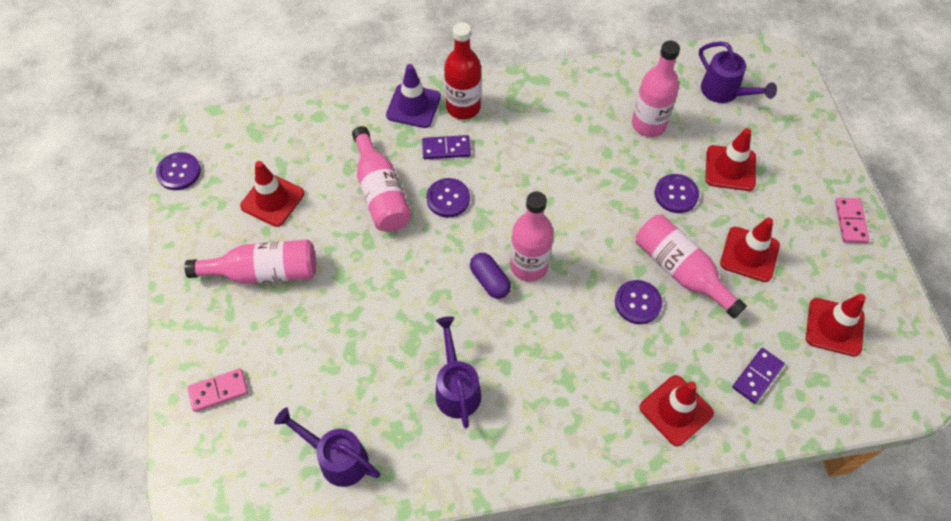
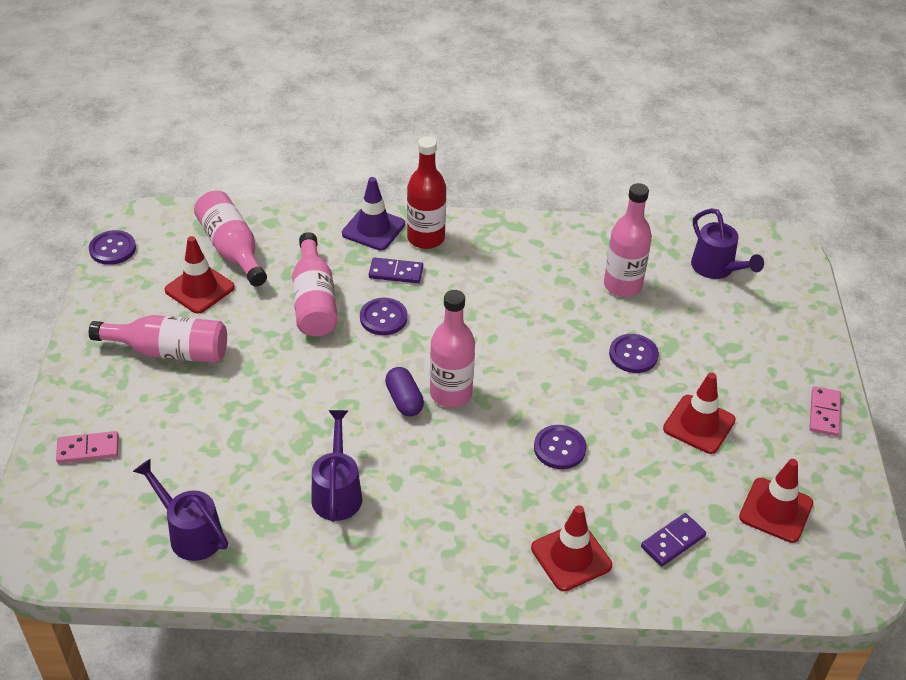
camera: 10 degrees right, 15 degrees down
(681, 271) = (617, 427): pink bottle -> pink bottle (232, 249)
(730, 168) = (701, 340): red traffic cone -> none

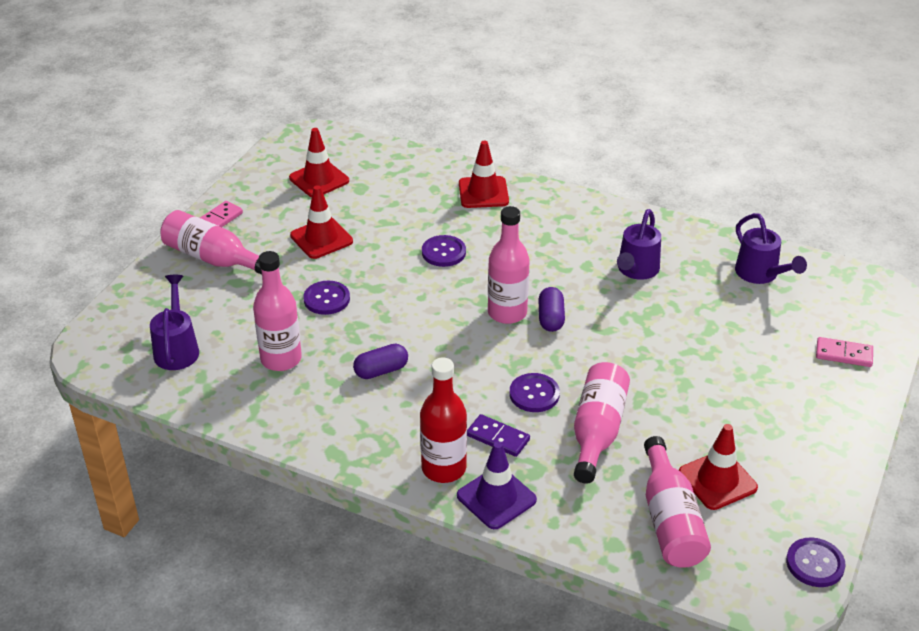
camera: 155 degrees left, 5 degrees down
(169, 351) = (760, 420): pink bottle -> pink bottle (213, 258)
(530, 300) = (381, 370): none -> purple capsule
(673, 541) = (406, 183): purple domino -> none

